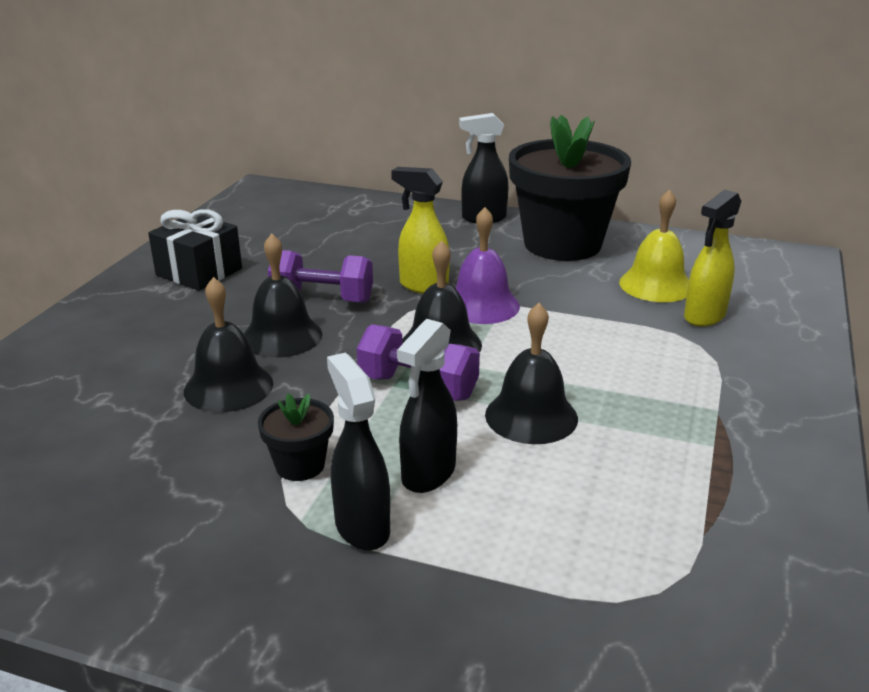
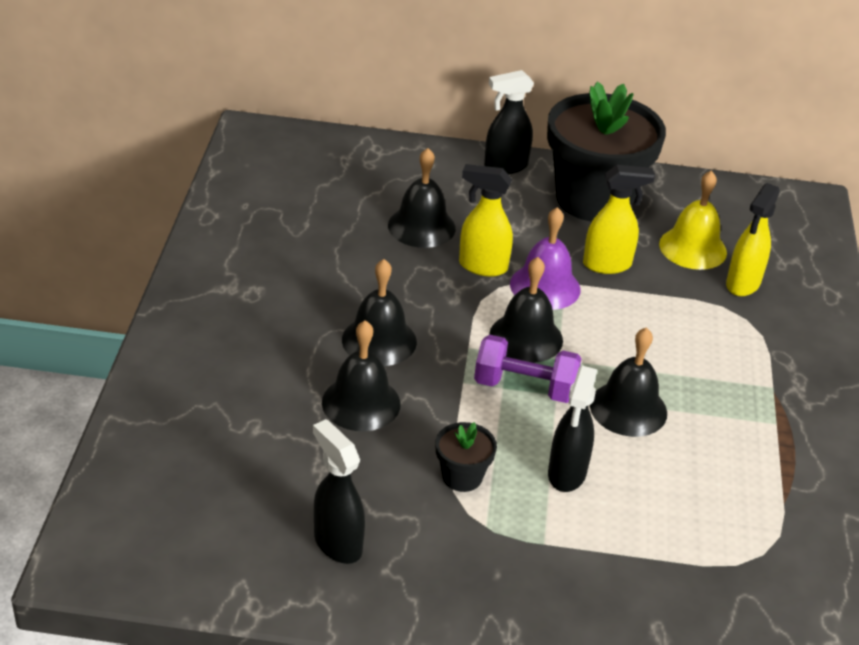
camera: 15 degrees left, 10 degrees up
(199, 272) = (256, 264): black gift -> none
(322, 299) = (395, 291): purple dumbbell -> none
(361, 527) = (535, 526): black spray bottle -> black spray bottle (337, 543)
(378, 254) = (421, 226): none -> black bell
(557, 292) = (607, 265): none -> yellow spray bottle

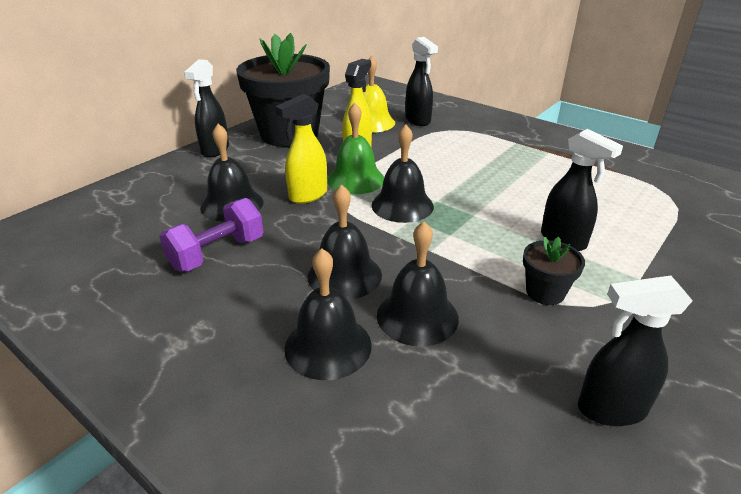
camera: 55 degrees left, 5 degrees down
(524, 387) = (456, 225): purple dumbbell -> purple dumbbell (217, 253)
(545, 286) = (356, 179): purple bell -> green bell
(628, 408) = (506, 193): black bell -> black bell (328, 346)
(742, 284) = (418, 120): yellow spray bottle -> black spray bottle

